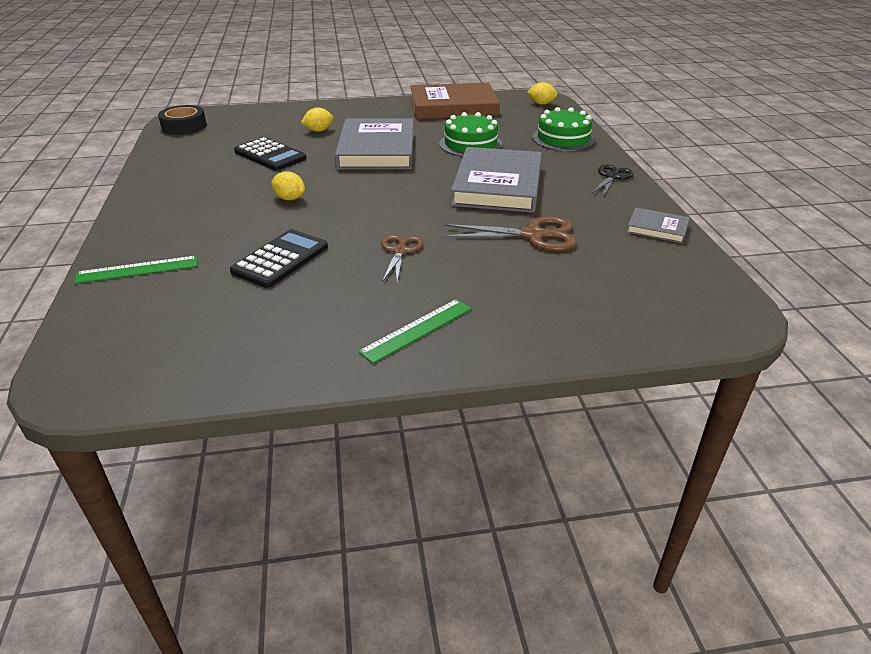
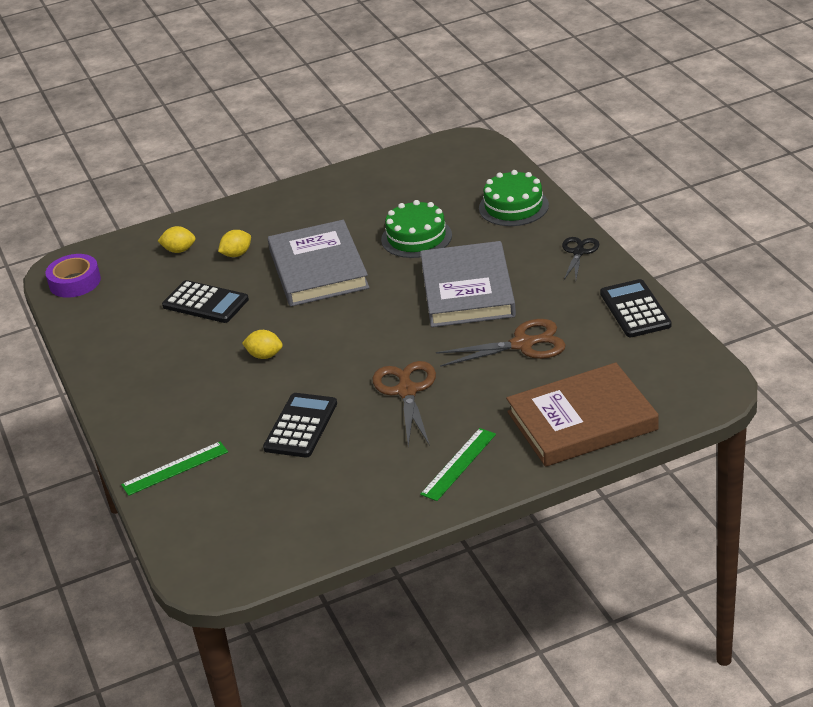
camera: 10 degrees left, 0 degrees up
(184, 126) = (75, 282): black tape -> purple tape
(400, 251) = (407, 391): brown scissors -> brown scissors, size x1.57
(453, 107) = (372, 180): brown book -> brown book (582, 421)
(541, 104) = (471, 153): yellow lemon -> yellow lemon (179, 250)
(657, 228) = (635, 309): grey book -> black calculator

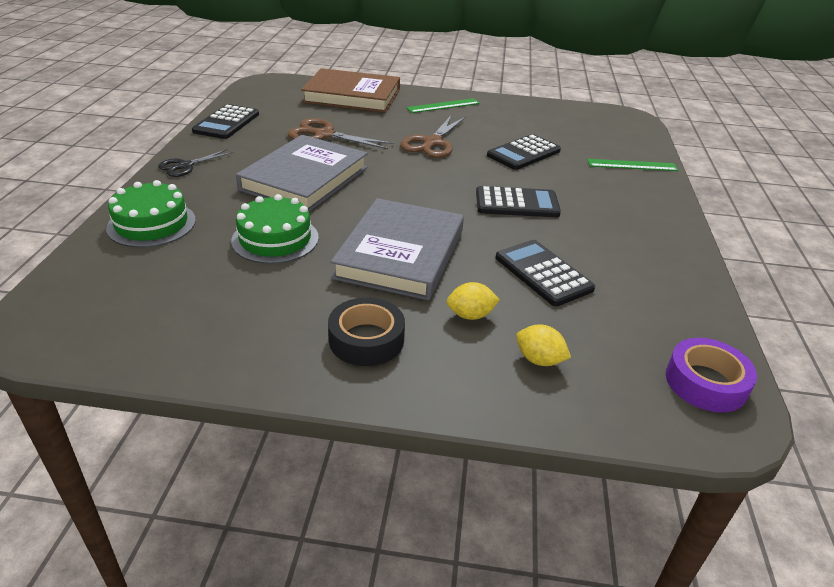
camera: 155 degrees left, 0 degrees up
(264, 355) = (517, 203): yellow lemon -> black calculator
(287, 216) = (366, 339): none -> black tape

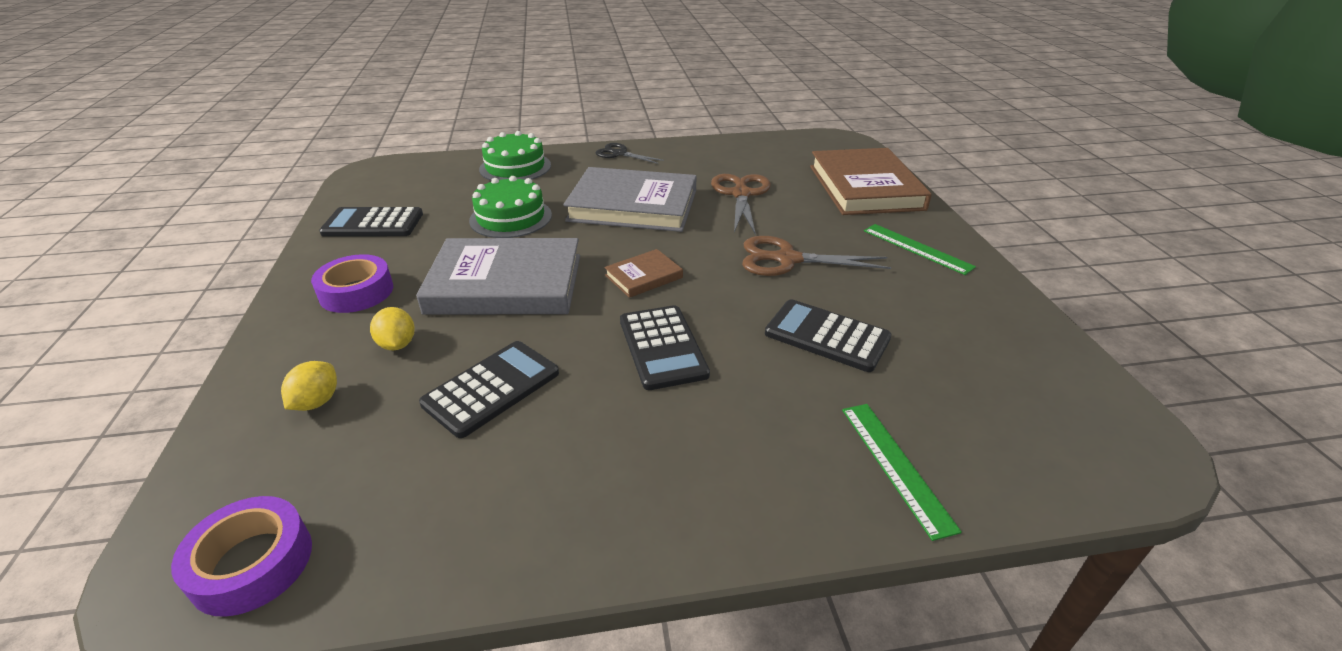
camera: 75 degrees right, 0 degrees up
(226, 123) = (721, 147): black calculator -> black calculator (373, 224)
(366, 339) = (356, 292): black tape -> purple tape
(424, 194) = (643, 276): none -> brown book

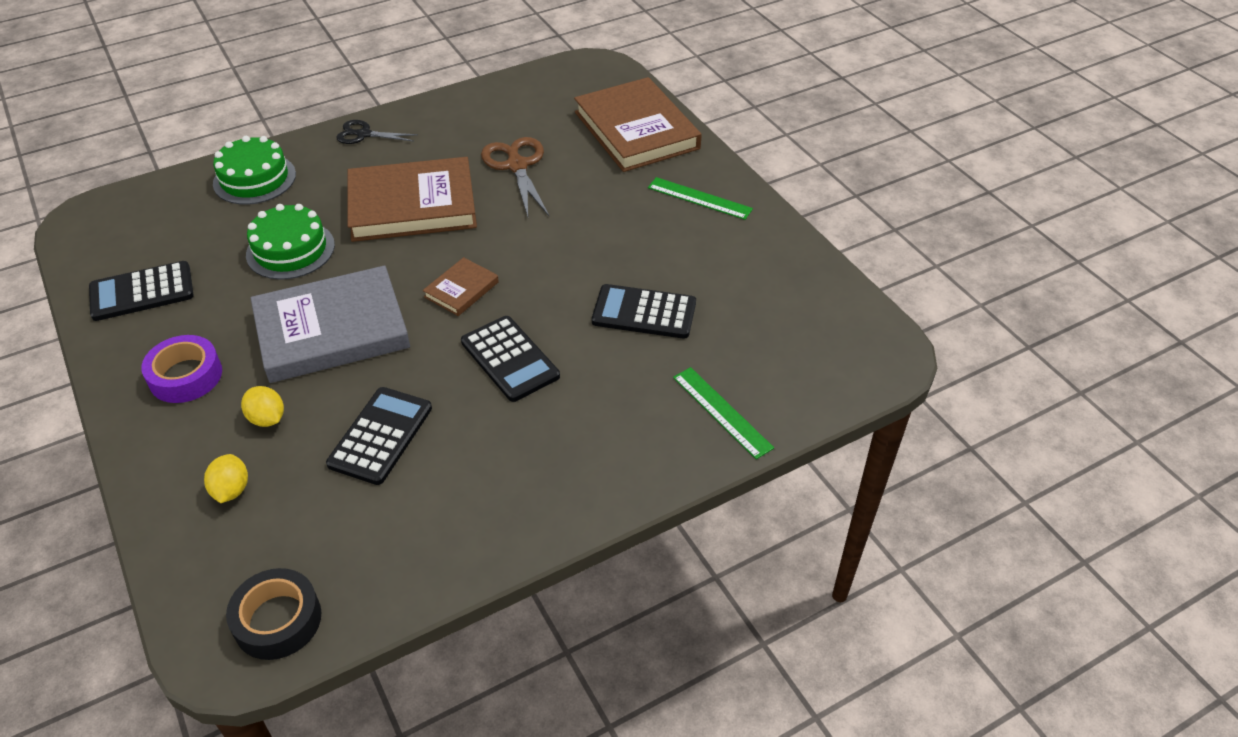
camera: 20 degrees left, 10 degrees up
(252, 563) = (277, 620): purple tape -> black tape
(633, 206) = (412, 205): grey book -> brown book
(787, 259) = (587, 238): brown scissors -> none

